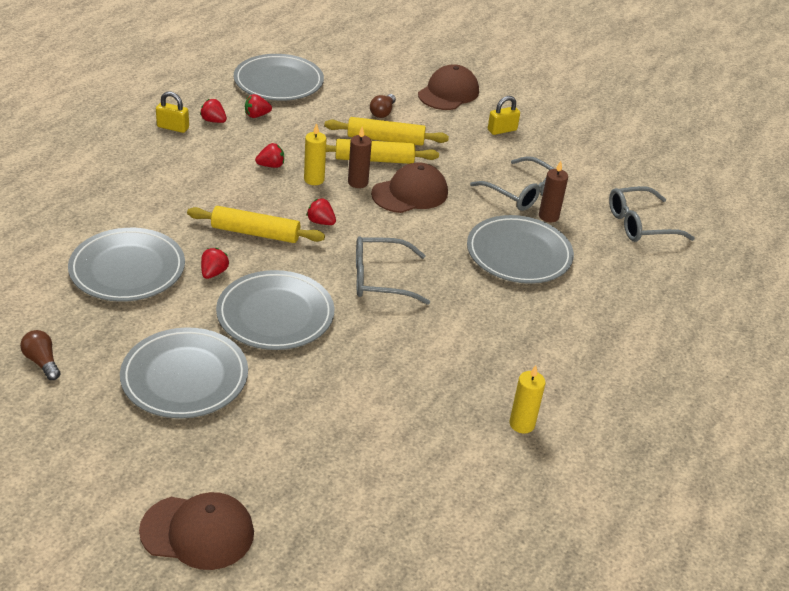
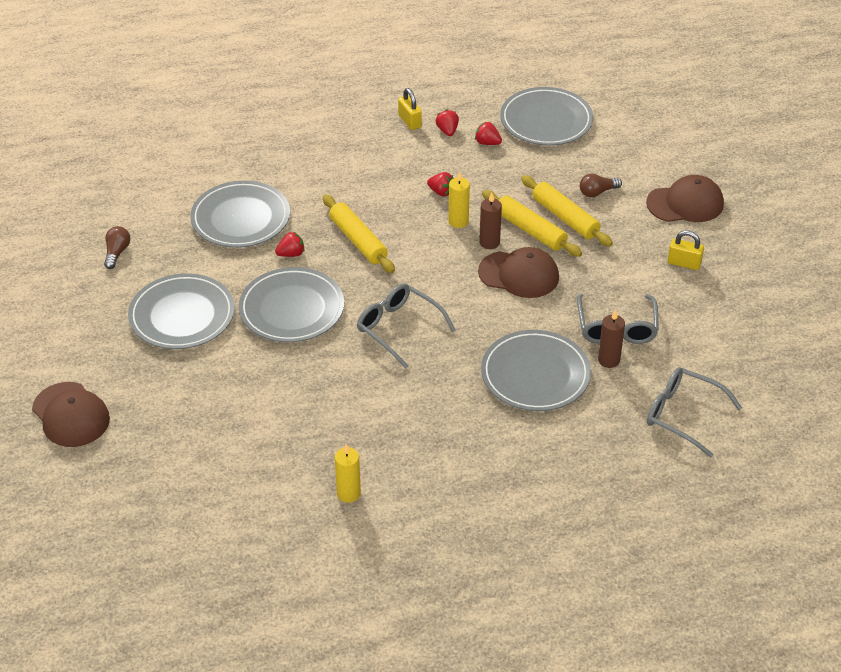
camera: 50 degrees right, 5 degrees up
(321, 222) = (416, 259): red strawberry -> none

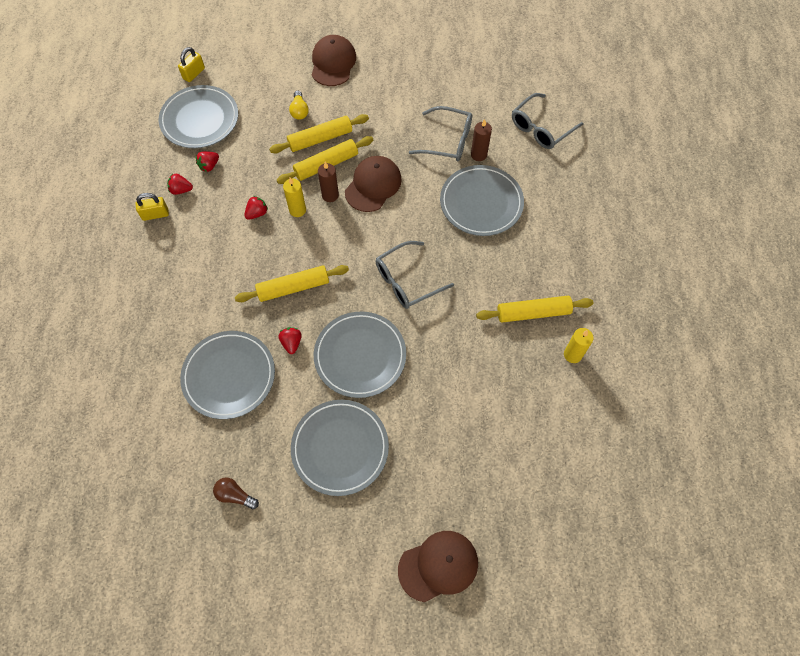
camera: 75 degrees left, 20 degrees up
(394, 448) = (533, 312): none -> yellow rolling pin
(597, 192) = (299, 111): brown light bulb -> yellow light bulb
(684, 263) = (395, 83): yellow padlock -> yellow padlock (194, 73)

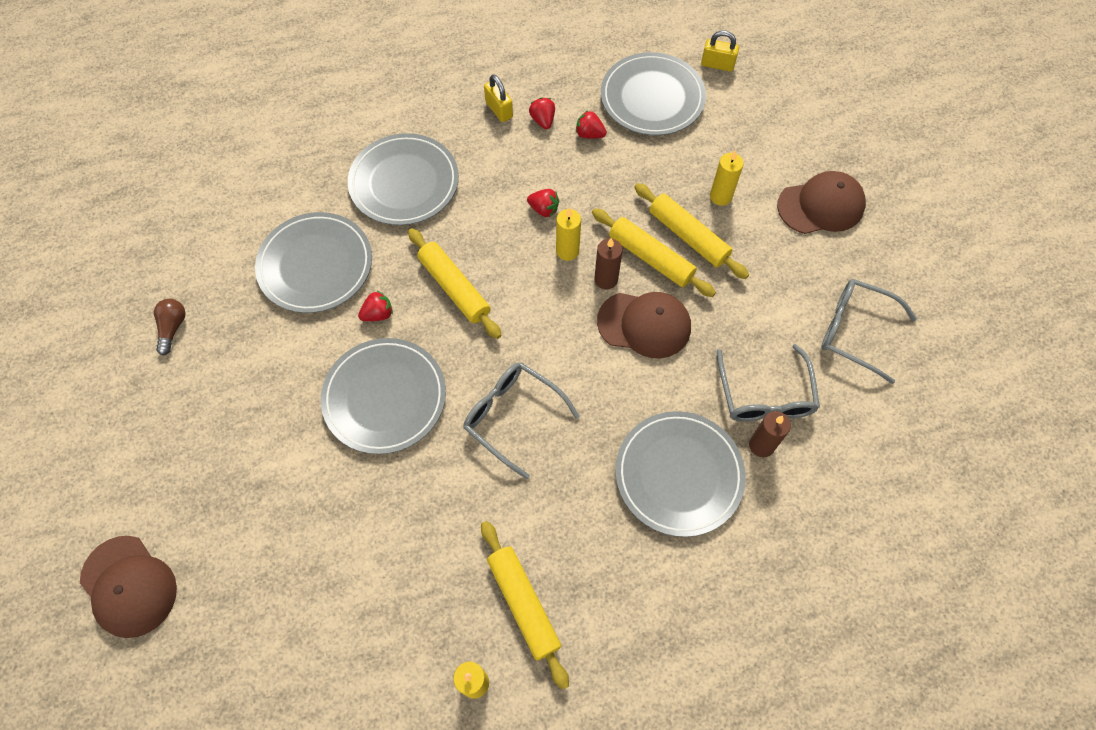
camera: 70 degrees right, 0 degrees up
(299, 111) = (720, 196): yellow light bulb -> yellow candle
(340, 448) = (255, 418): grey plate -> grey plate (404, 182)
(541, 128) = (857, 523): grey glasses -> grey glasses (855, 331)

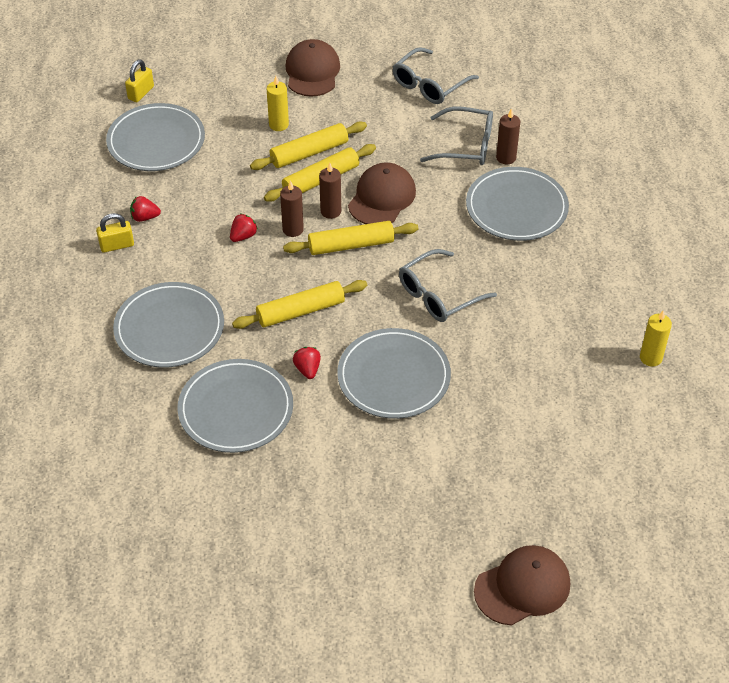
camera: 75 degrees left, 15 degrees down
(173, 328) = (263, 533): brown light bulb -> none
(524, 604) = (596, 318): yellow rolling pin -> yellow rolling pin (351, 245)
(567, 251) = (293, 229): yellow candle -> brown candle
(589, 134) = (176, 190): red strawberry -> none

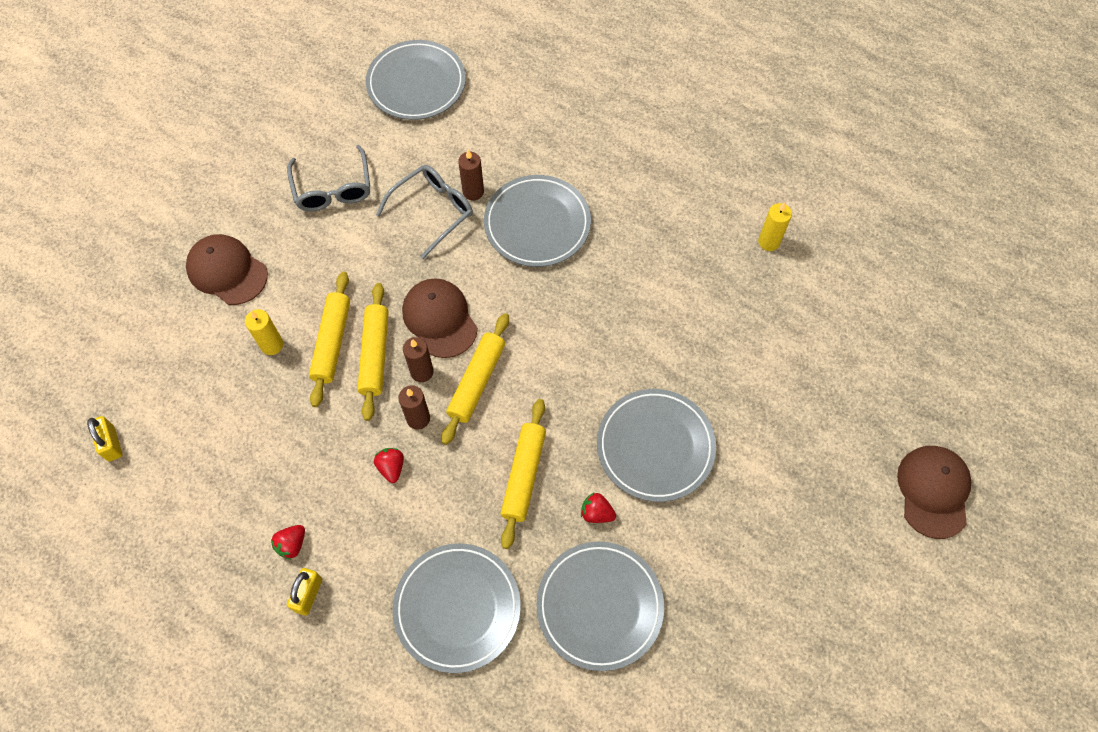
camera: 55 degrees left, 15 degrees up
(156, 141) = (195, 470): grey plate -> grey plate (416, 83)
(439, 295) = (589, 349): grey glasses -> none

